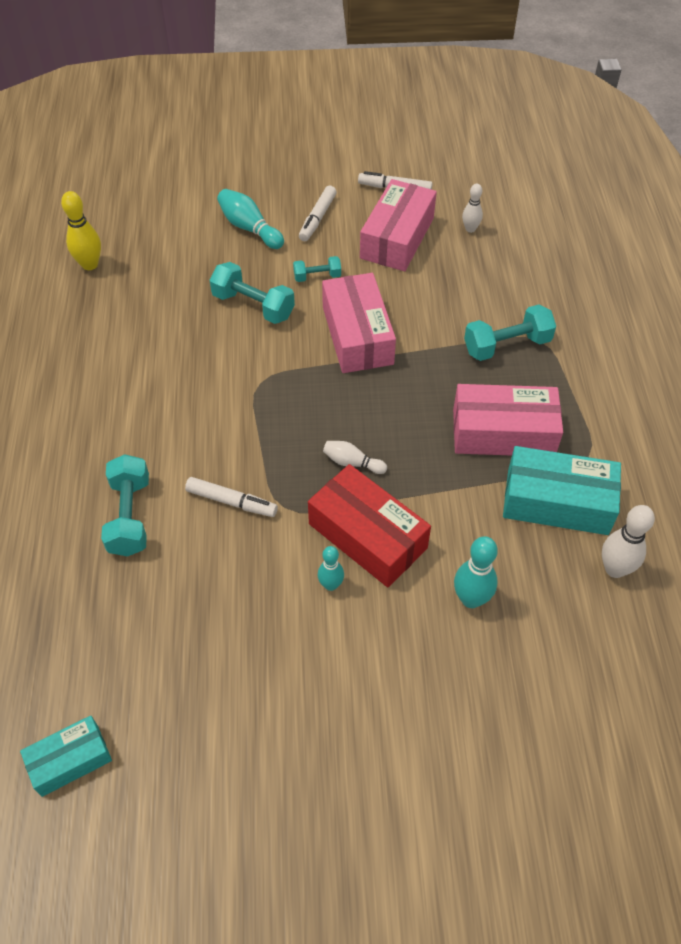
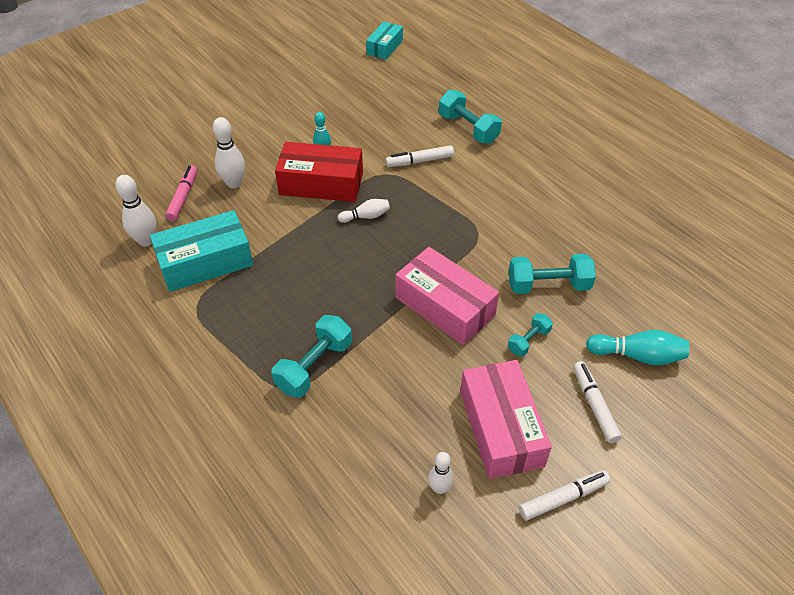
camera: 145 degrees right, 5 degrees down
(90, 264) = (705, 249): yellow bowling pin -> none
(471, 599) = (234, 183): turquoise bowling pin -> white bowling pin
(503, 432) = (272, 290): pink box -> none
(545, 613) = (183, 197): none -> pink marker

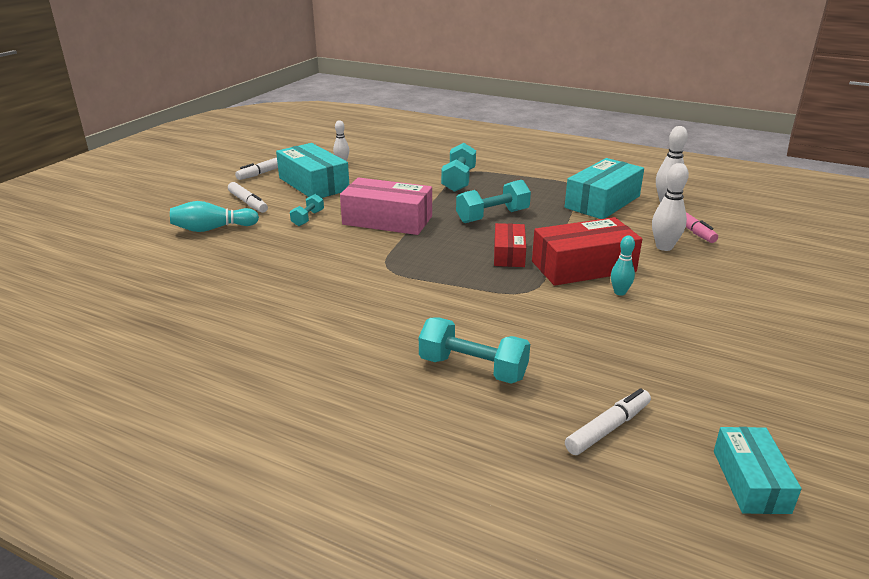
camera: 155 degrees right, 20 degrees down
(366, 216) = (509, 254): white bowling pin -> red box
(419, 161) = (502, 312): white marker -> white marker (608, 428)
(501, 428) = (313, 184): pink box -> turquoise box
(548, 285) = (300, 249): turquoise dumbbell -> turquoise dumbbell (492, 216)

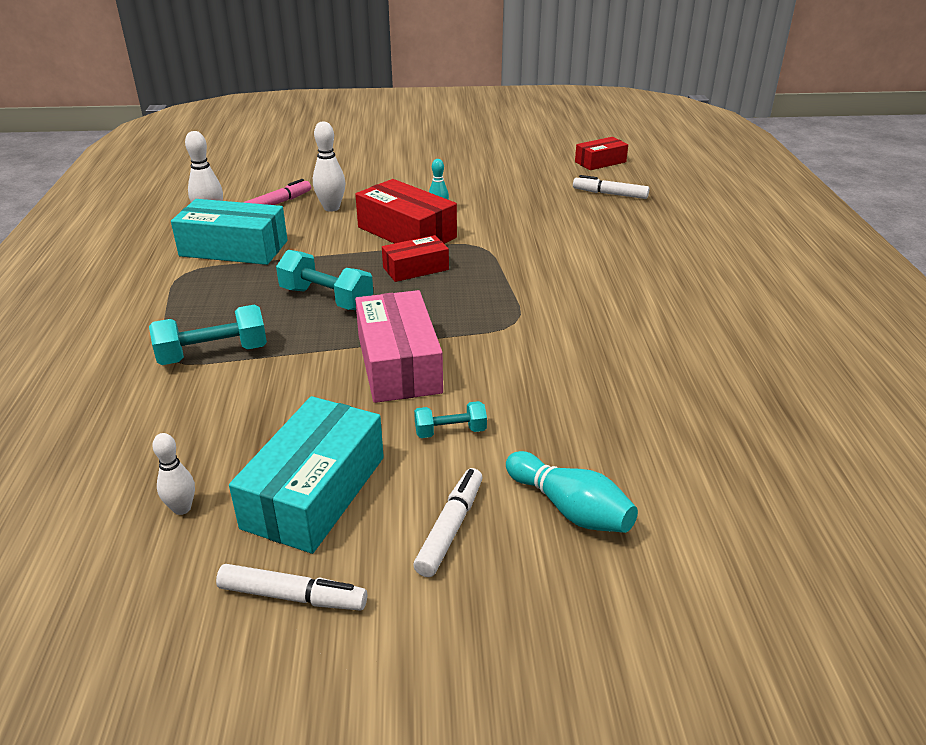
camera: 120 degrees left, 5 degrees up
(473, 369) = (613, 241): turquoise dumbbell -> none
(750, 481) = (600, 162): turquoise box -> red box

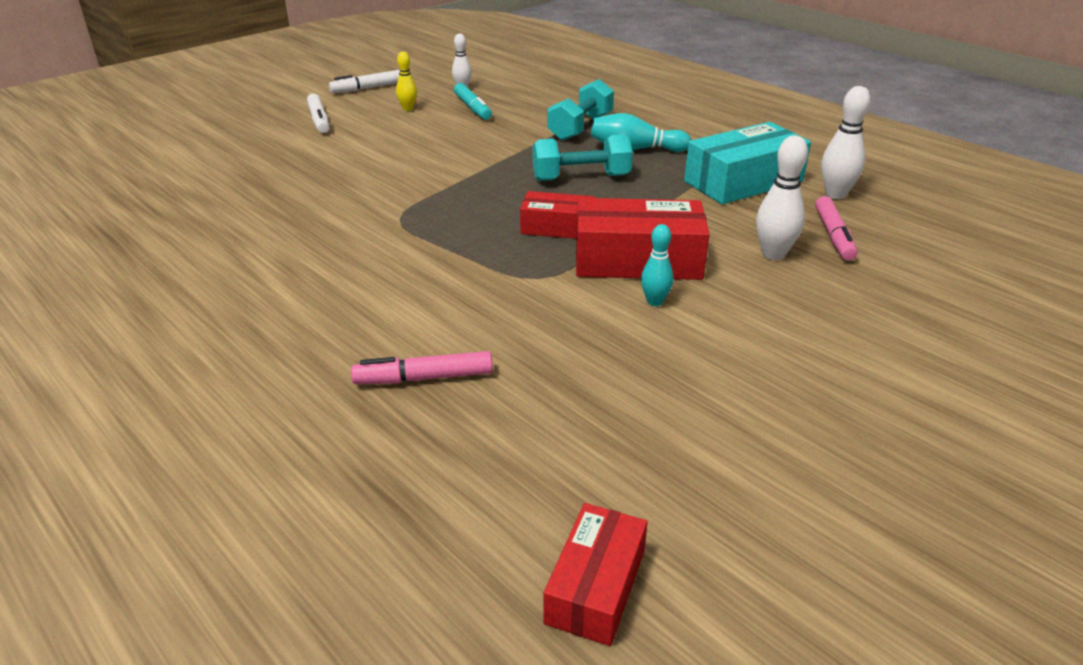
camera: 140 degrees right, 0 degrees up
(246, 448) = (473, 108): none -> turquoise marker
(315, 492) = (408, 109): turquoise box -> yellow bowling pin
(398, 364) = (451, 163): pink box -> none
(415, 268) = (557, 227): red box -> red box turned 75 degrees clockwise
(450, 431) = (365, 147): turquoise dumbbell -> none
(570, 508) = (257, 143): turquoise bowling pin -> turquoise bowling pin (635, 149)
(601, 226) = (424, 378): none -> pink marker
(610, 194) = (475, 468): white marker -> none

